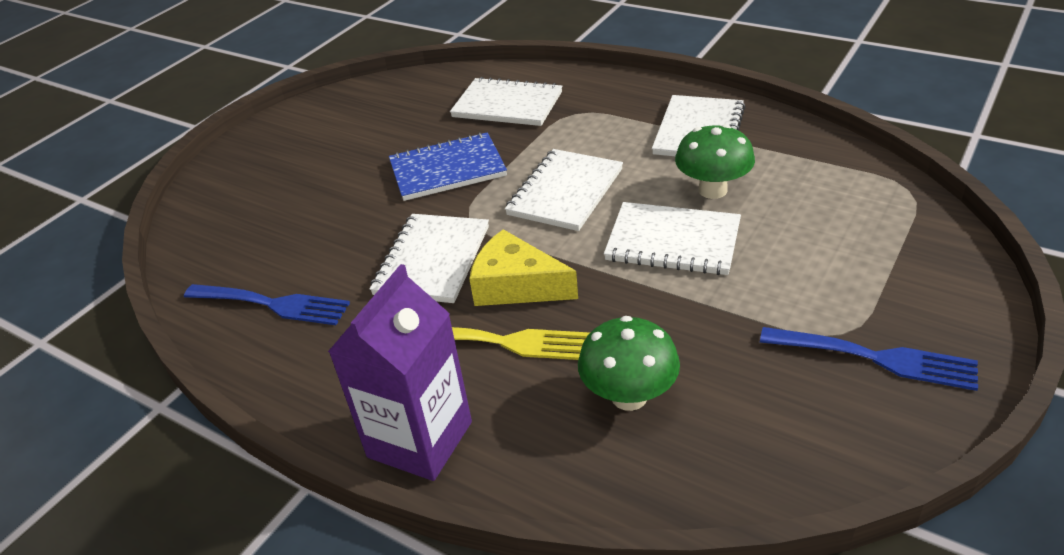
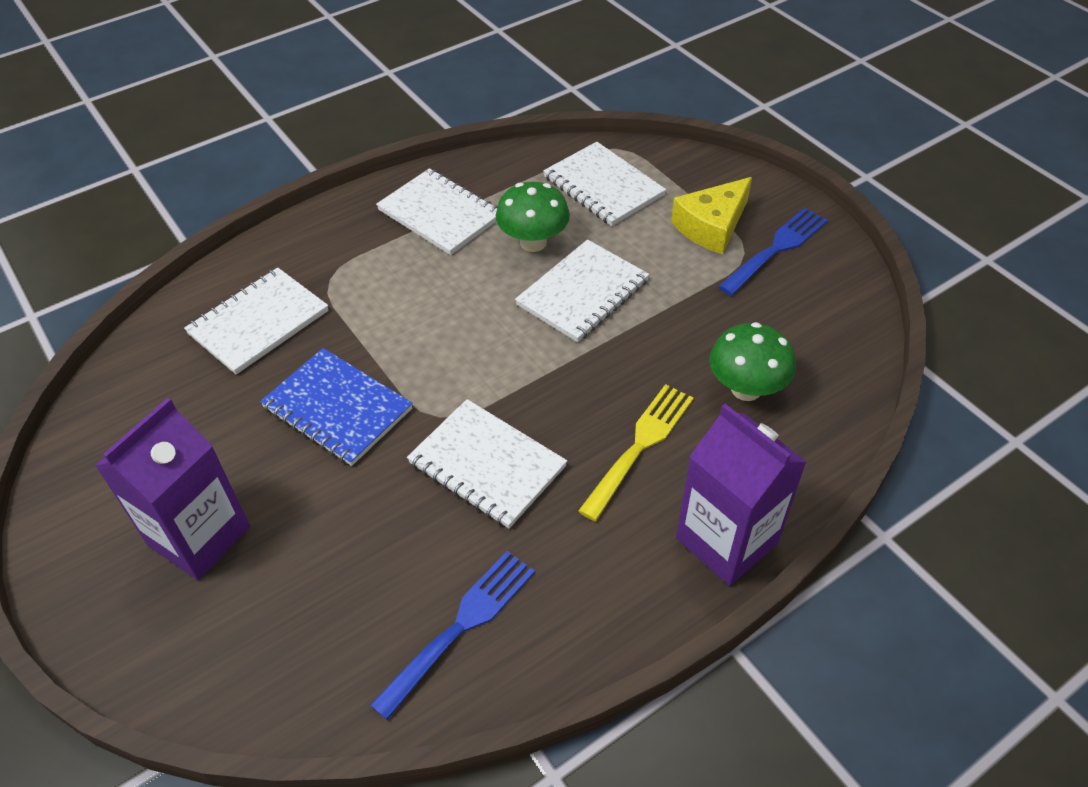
camera: 70 degrees left, 10 degrees up
(308, 163) = (199, 536): none -> purple carton
(447, 169) = (337, 408): blue notebook -> blue notebook turned 60 degrees counterclockwise
(516, 285) = (569, 413): yellow cheese -> yellow cheese (712, 226)
(565, 192) = (457, 333): white notebook -> white notebook (603, 186)

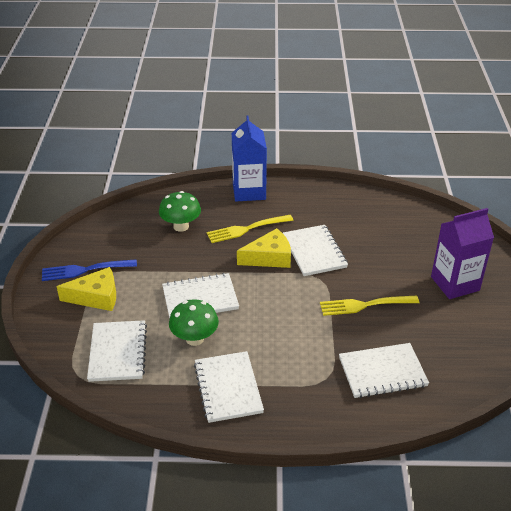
camera: 145 degrees left, 10 degrees down
(337, 408) = (365, 305): blue notebook -> yellow fork
(460, 627) = (365, 212): blue fork -> none
(550, 411) = (269, 257): none -> yellow cheese
(726, 540) = (249, 191): purple carton -> blue carton

